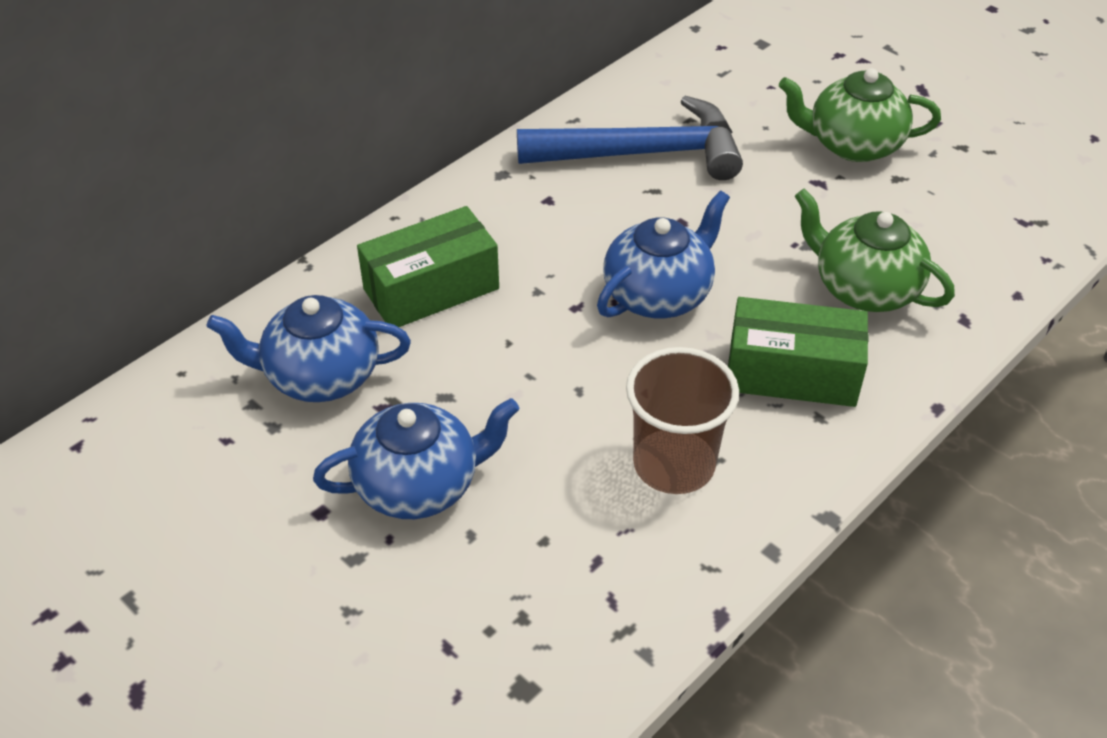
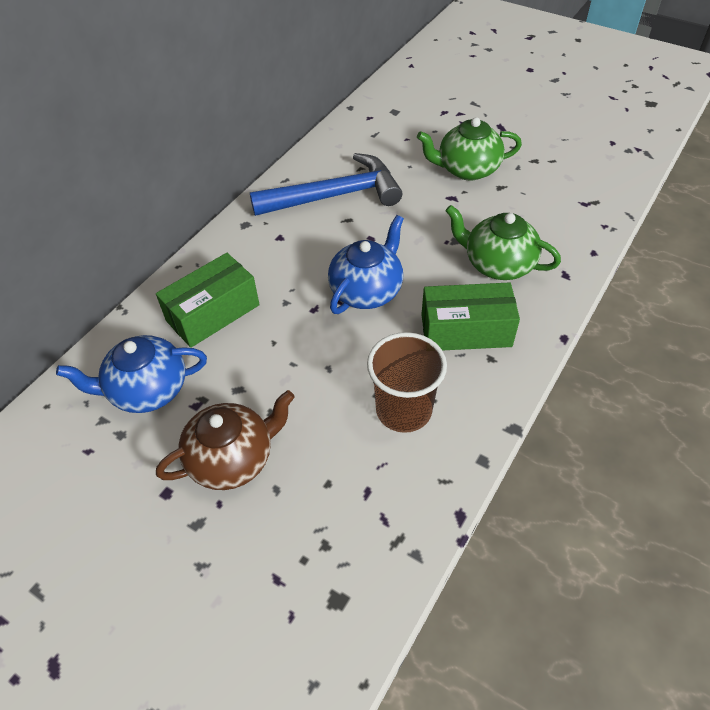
camera: 10 degrees left, 5 degrees up
(419, 485) = (233, 459): blue teapot -> brown teapot

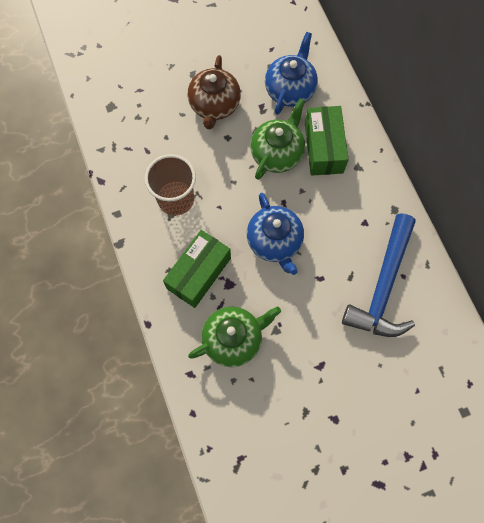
camera: 125 degrees right, 20 degrees up
(467, 169) = (344, 405): green teapot -> green teapot (277, 153)

